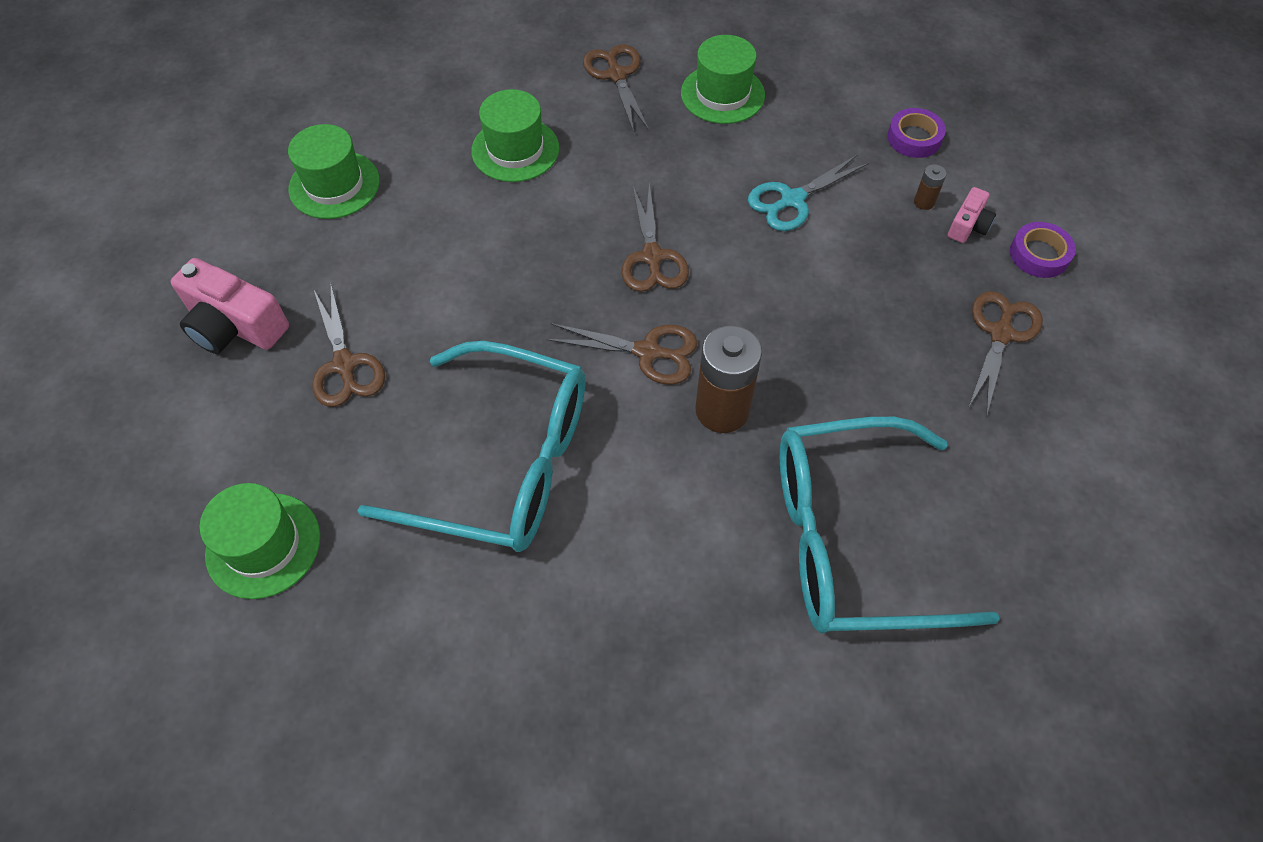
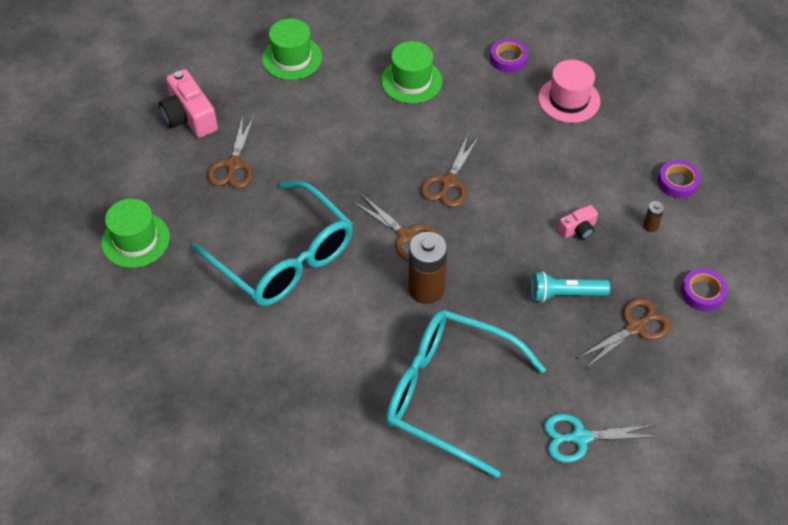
camera: 30 degrees right, 5 degrees down
(616, 75) = (508, 59): brown scissors -> purple tape
(722, 94) = (569, 99): green hat -> pink hat
(792, 200) = (563, 186): turquoise scissors -> turquoise scissors (580, 437)
(892, 332) = (565, 294): none -> turquoise flashlight
(968, 225) = (669, 253): pink camera -> pink camera (578, 229)

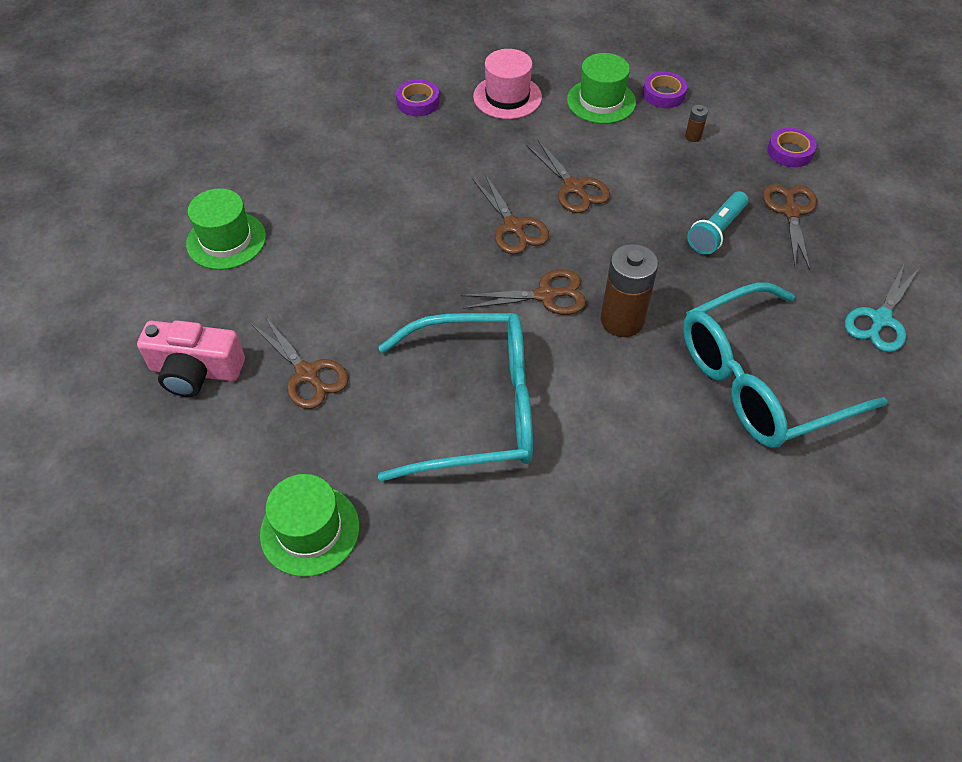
camera: 50 degrees left, 0 degrees up
(411, 81) = (365, 176): green hat -> green hat (601, 101)
(520, 191) = (574, 188): none -> brown scissors
(578, 229) = (653, 179): pink camera -> none

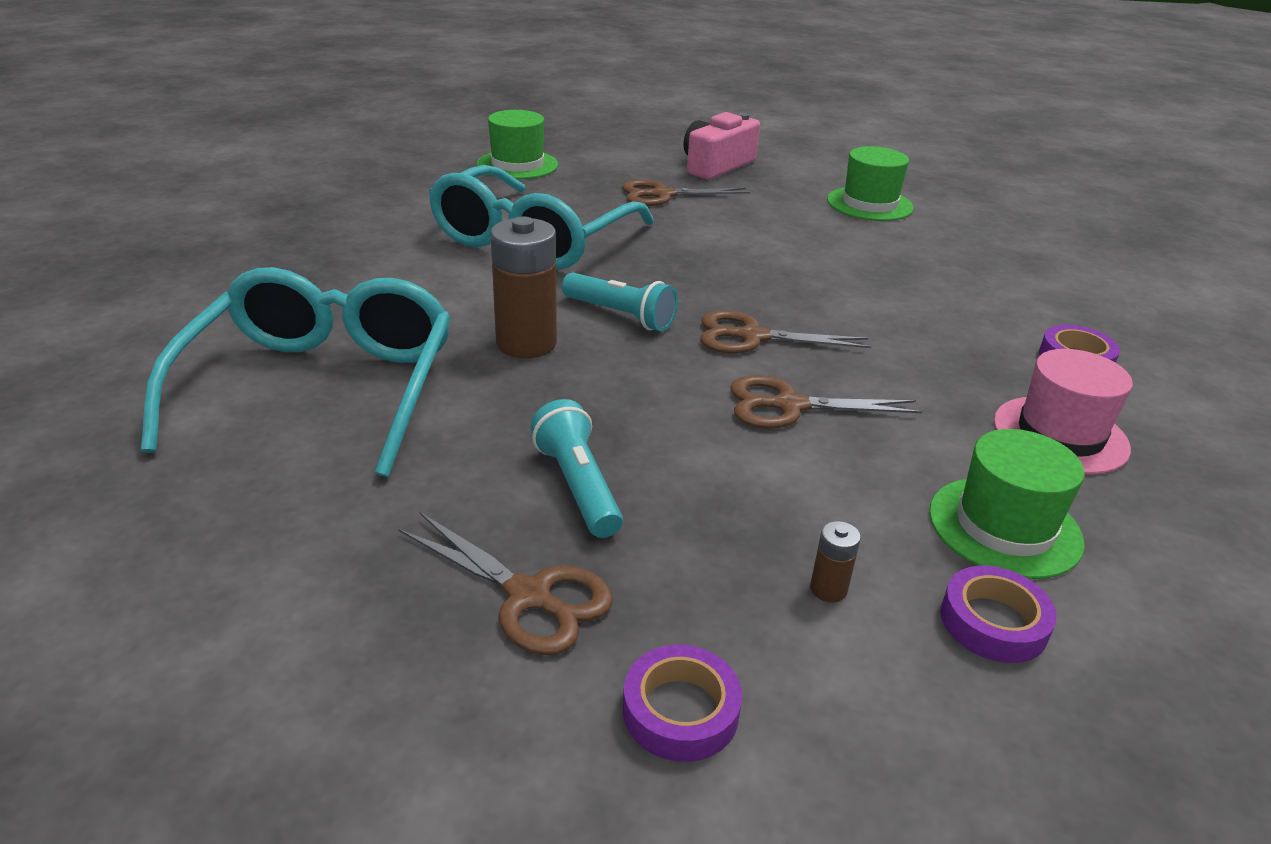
camera: 120 degrees right, 20 degrees down
(545, 295) = (620, 315): brown scissors -> turquoise flashlight
(880, 319) = (229, 547): turquoise scissors -> none

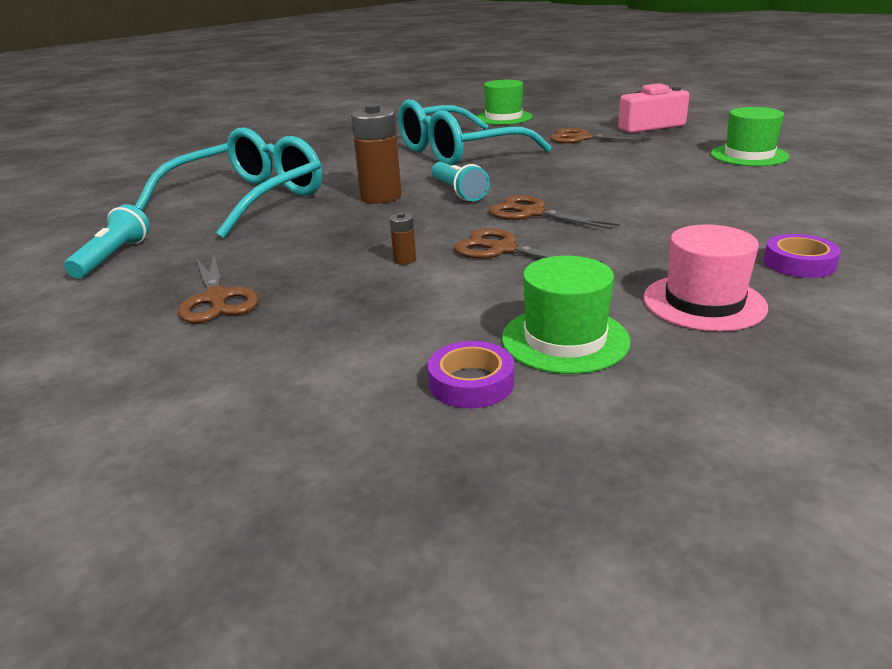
camera: 35 degrees right, 5 degrees down
(578, 486) = (312, 261): turquoise flashlight -> turquoise flashlight (113, 257)
(680, 711) = (216, 363): purple tape -> none
(828, 589) = (384, 338): brown battery -> brown battery (404, 260)

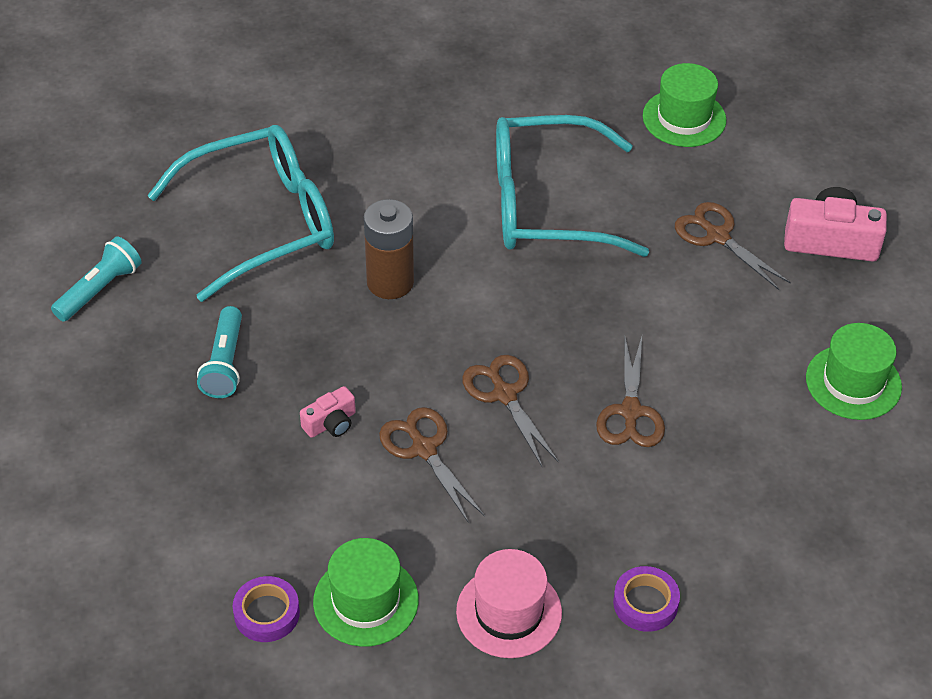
camera: 25 degrees right, 20 degrees up
(217, 299) = (153, 409): brown scissors -> brown scissors (630, 412)
(404, 260) = (331, 423): brown battery -> pink camera
(458, 192) = (471, 310): turquoise flashlight -> turquoise flashlight (224, 363)

